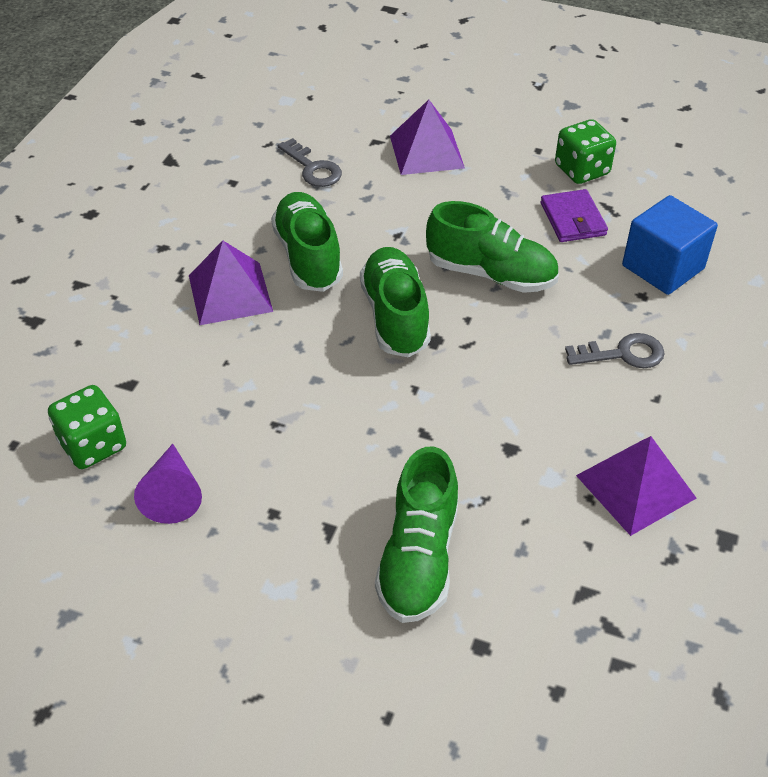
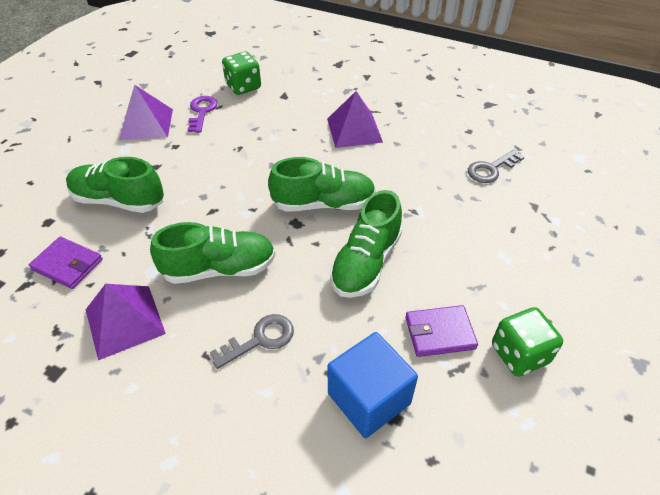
camera: 95 degrees right, 0 degrees up
(172, 493) = (202, 112): purple cone -> purple key
(308, 257) = (388, 164): green shoe -> green shoe (219, 269)
(426, 151) = (526, 236): purple pyramid -> purple pyramid (146, 124)
(561, 584) = (68, 264): none -> purple wallet
(622, 354) = (260, 339): grey key -> grey key turned 120 degrees counterclockwise

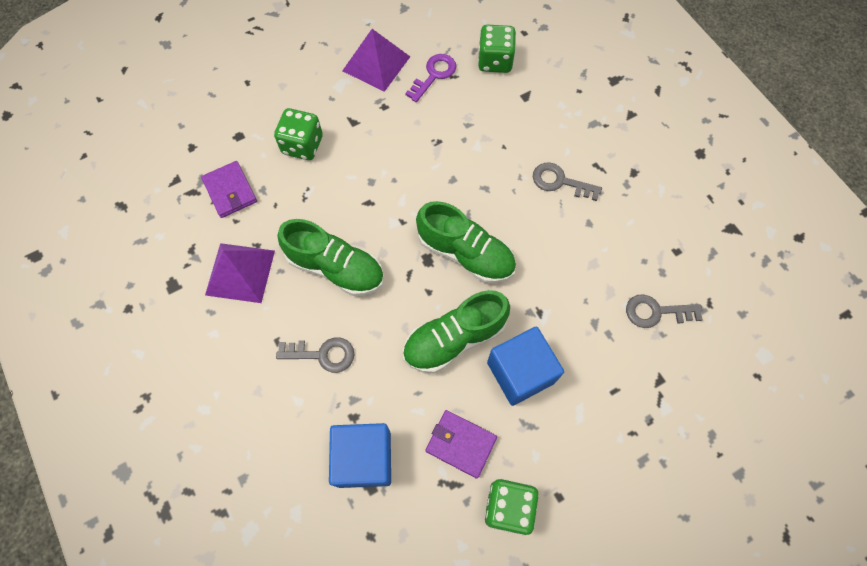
camera: 35 degrees right, 20 degrees up
(119, 200) = (302, 145): green shoe -> green dice
(354, 130) = (560, 182): purple pyramid -> grey key
(437, 256) = (520, 372): none -> blue cube

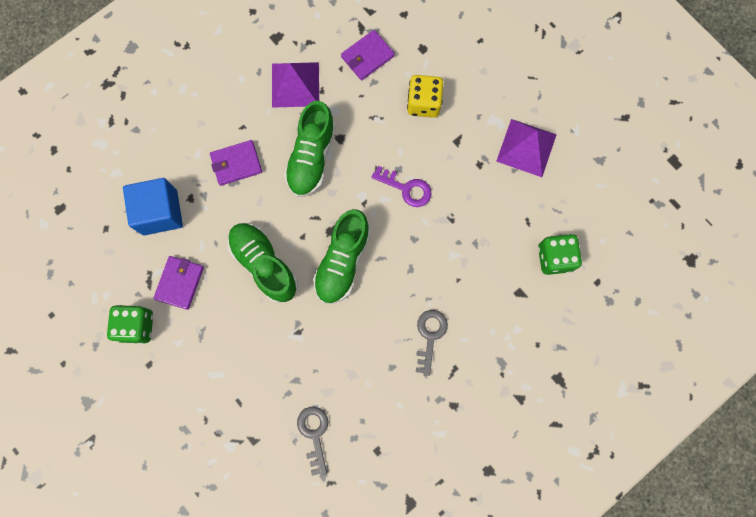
camera: 80 degrees right, 10 degrees up
(302, 145) = (423, 103): green dice -> yellow dice
(322, 354) = (236, 164): grey key -> purple wallet
(434, 75) = (525, 203): purple key -> purple key (406, 188)
(520, 372) = (243, 322): blue cube -> none

